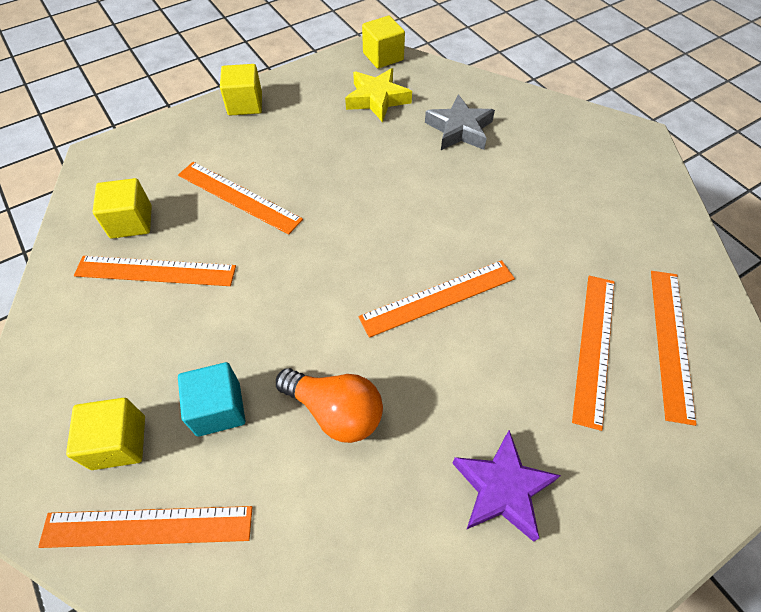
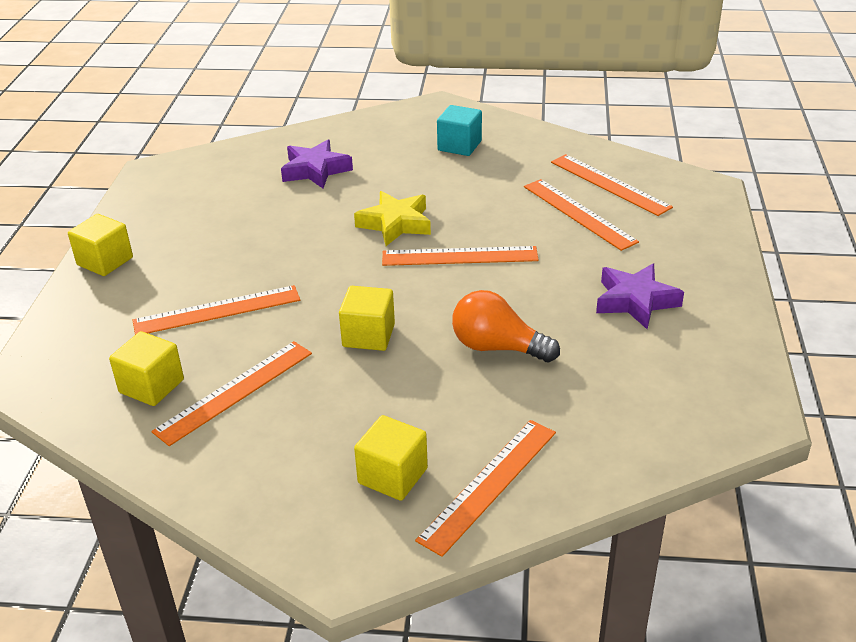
camera: 50 degrees left, 20 degrees down
(218, 409) = (426, 407): turquoise cube -> turquoise cube (459, 146)
(335, 411) = (497, 347): orange light bulb -> orange light bulb turned 135 degrees counterclockwise
(377, 99) = (218, 191): yellow star -> yellow star (395, 224)
(383, 56) = (173, 165): yellow cube -> yellow cube (368, 335)
(438, 297) = (459, 256): orange ruler -> orange ruler turned 75 degrees clockwise
(459, 129) = (315, 170): grey star -> purple star

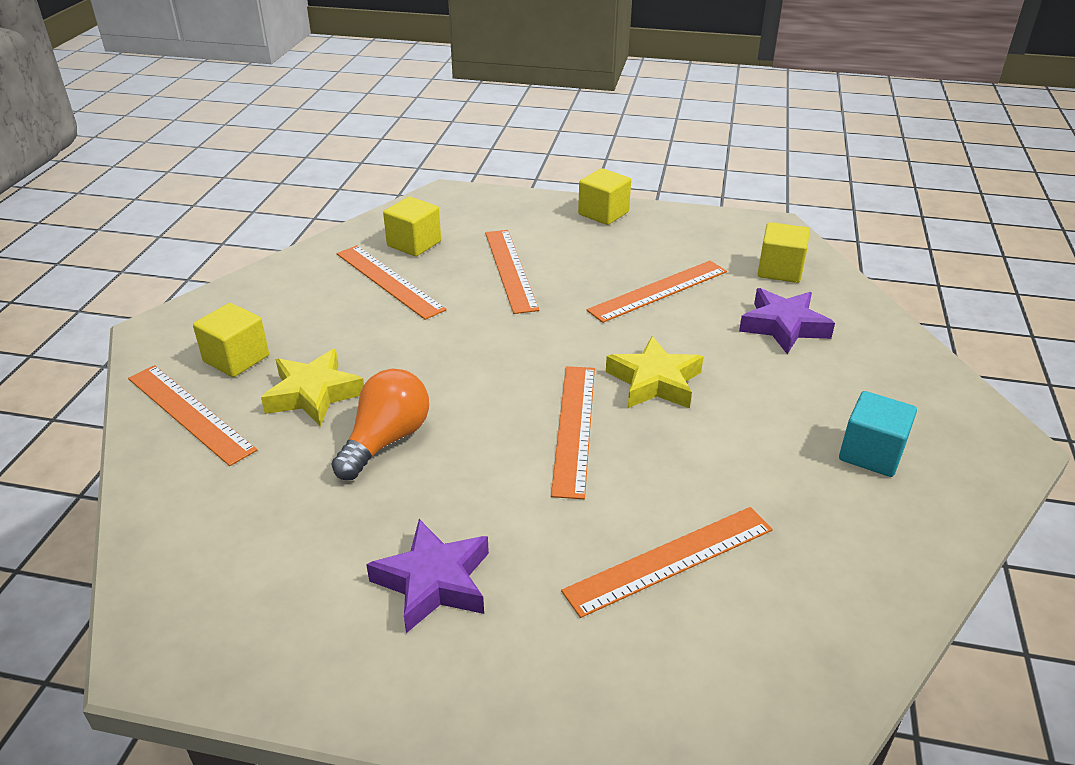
camera: 95 degrees right, 0 degrees up
(368, 335) = (440, 353): yellow cube -> yellow cube (780, 270)
(443, 404) = (313, 394): none -> yellow star
(609, 184) = (763, 616): orange ruler -> orange ruler (658, 291)

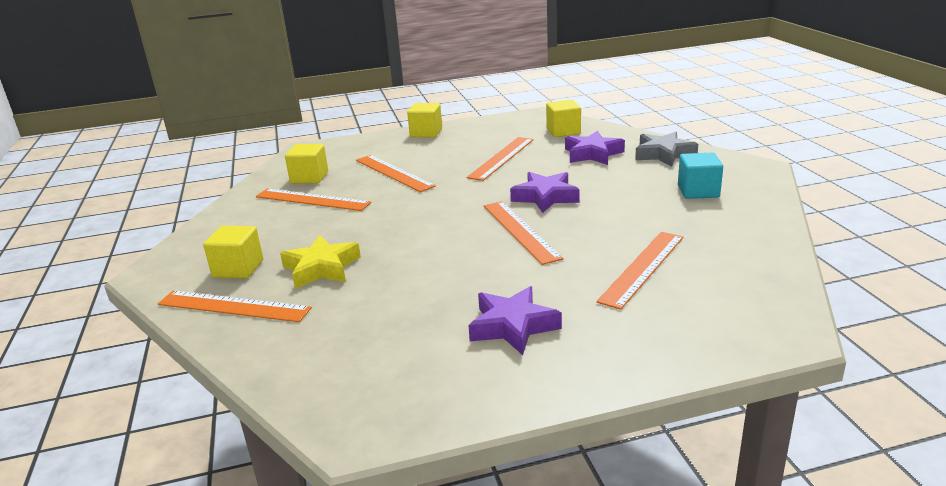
camera: 25 degrees left, 10 degrees down
(386, 440) = (402, 274): orange light bulb -> none
(654, 382) = (545, 197): yellow star -> purple star
(884, 363) = (663, 154): none -> grey star

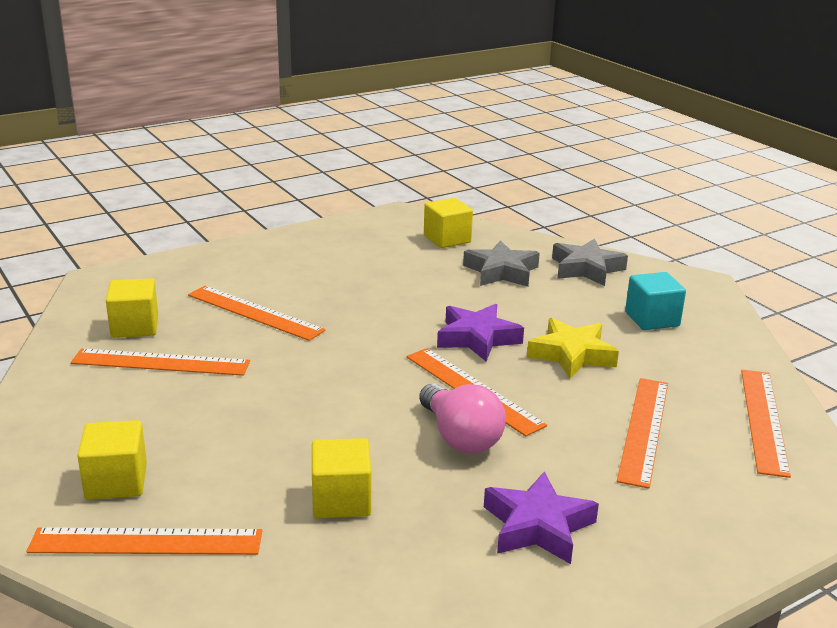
camera: 20 degrees left, 0 degrees up
(321, 268) = (239, 469): yellow star -> yellow star (572, 355)
(426, 133) = (264, 247): yellow cube -> yellow cube (341, 500)
(490, 261) = (460, 437): none -> pink light bulb
(501, 158) = (389, 282): orange ruler -> orange ruler (763, 420)
(592, 154) = (501, 271): purple star -> grey star

